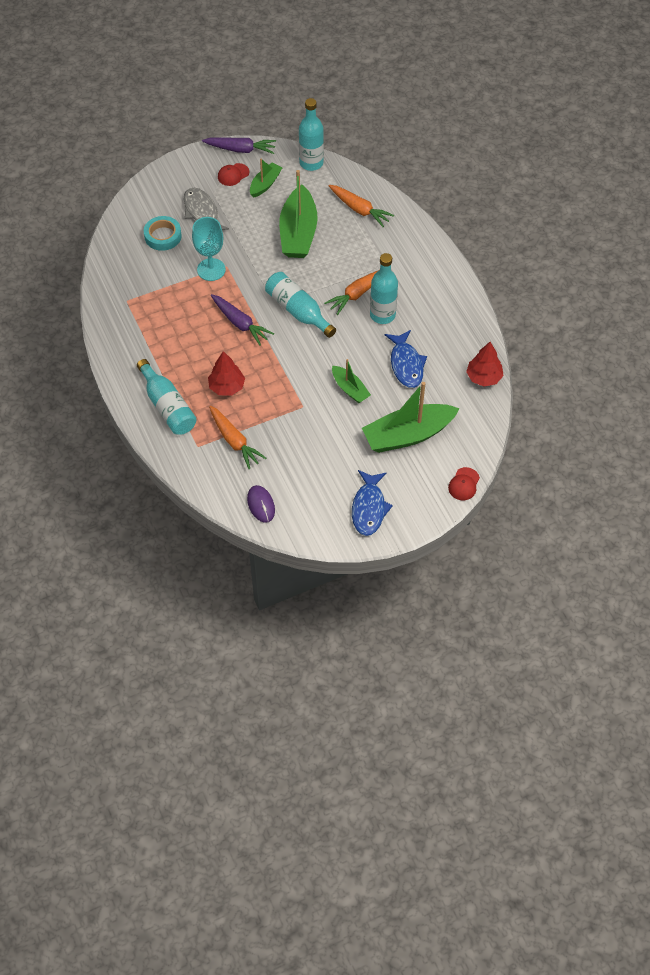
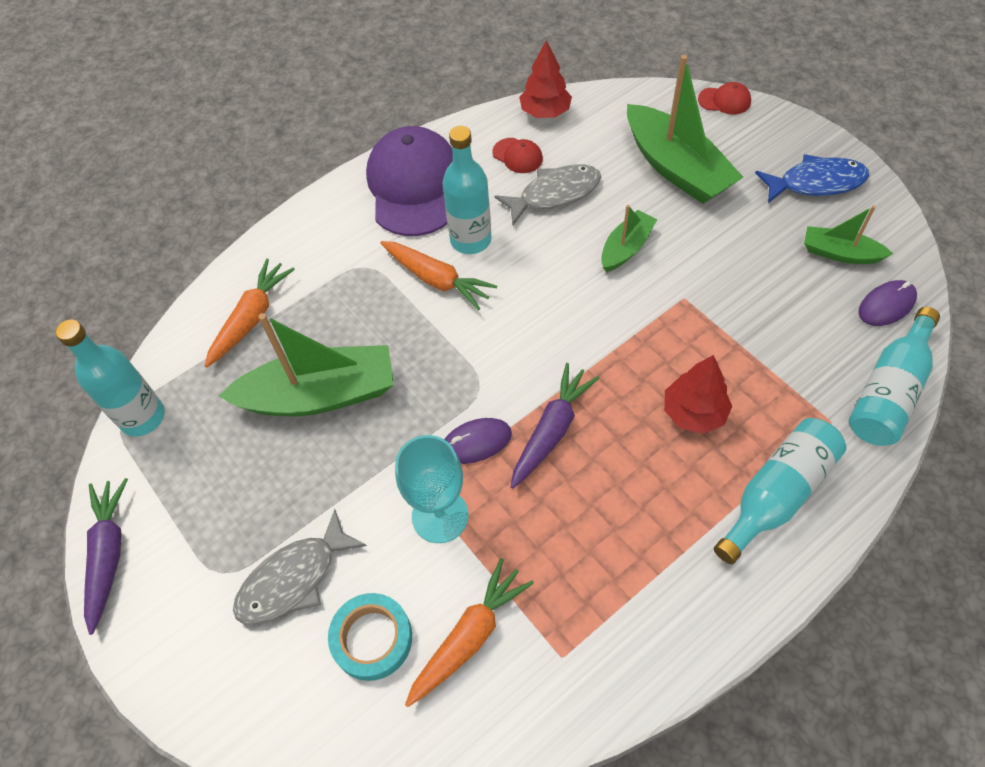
camera: 100 degrees left, 0 degrees up
(233, 175) = (182, 548): red cap -> red cap (517, 156)
(234, 441) = (794, 371): orange carrot -> orange carrot (469, 636)
(245, 291) = (476, 442): none -> purple mouse
(265, 184) = (204, 481): green boat -> green boat (839, 253)
(298, 311) = (497, 351): turquoise bottle -> turquoise bottle (889, 391)
(406, 364) = (554, 194): blue fish -> grey fish
(437, 295) = (414, 186): none -> purple cap

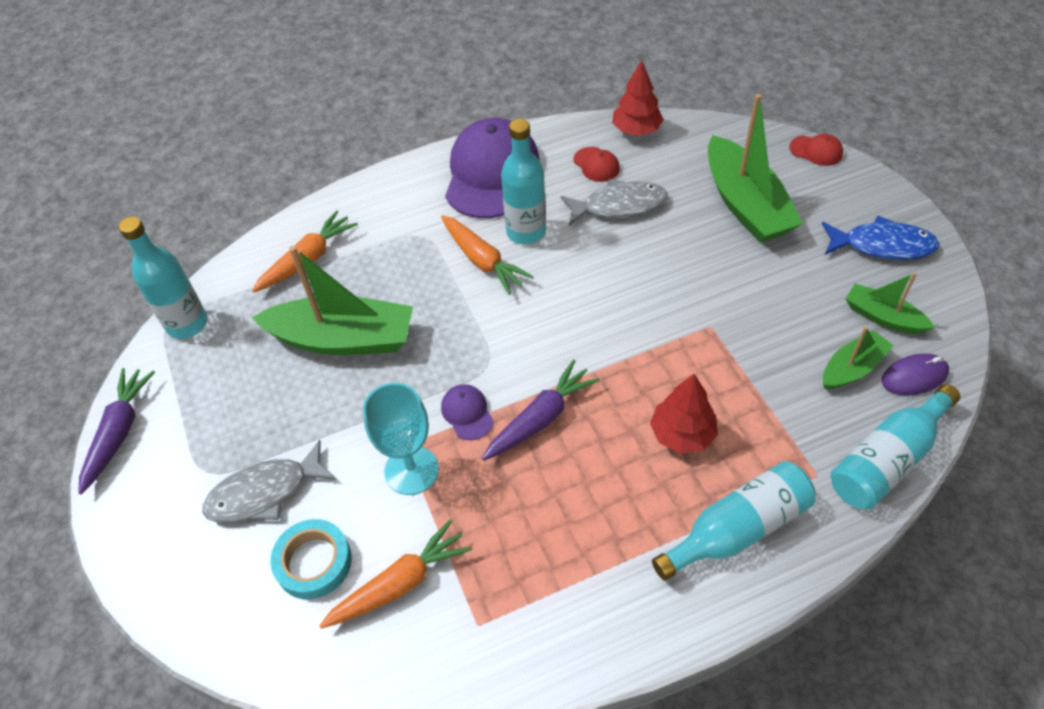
camera: 15 degrees right, 5 degrees down
(476, 442) = (467, 413): purple mouse -> purple cap
(626, 248) = (670, 268): green boat -> green boat (852, 368)

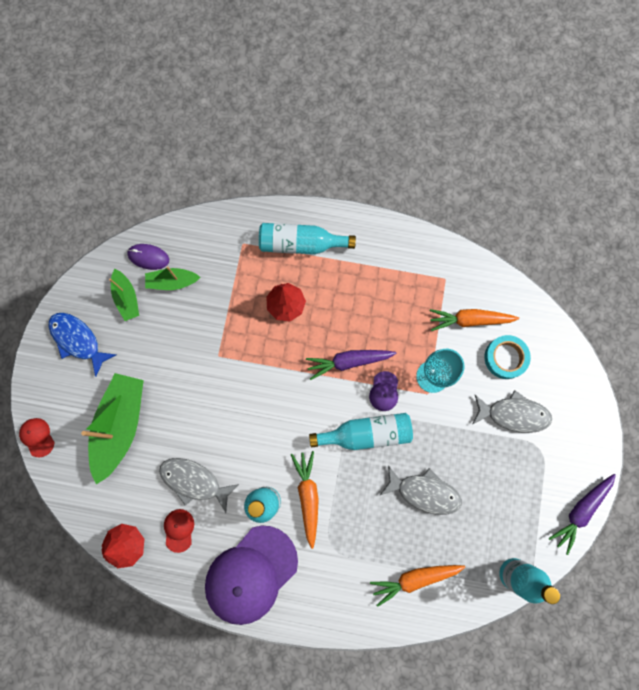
camera: 150 degrees left, 25 degrees up
(343, 339) = (424, 492): green boat -> grey fish
(887, 460) = (205, 229): turquoise bottle -> turquoise bottle (366, 433)

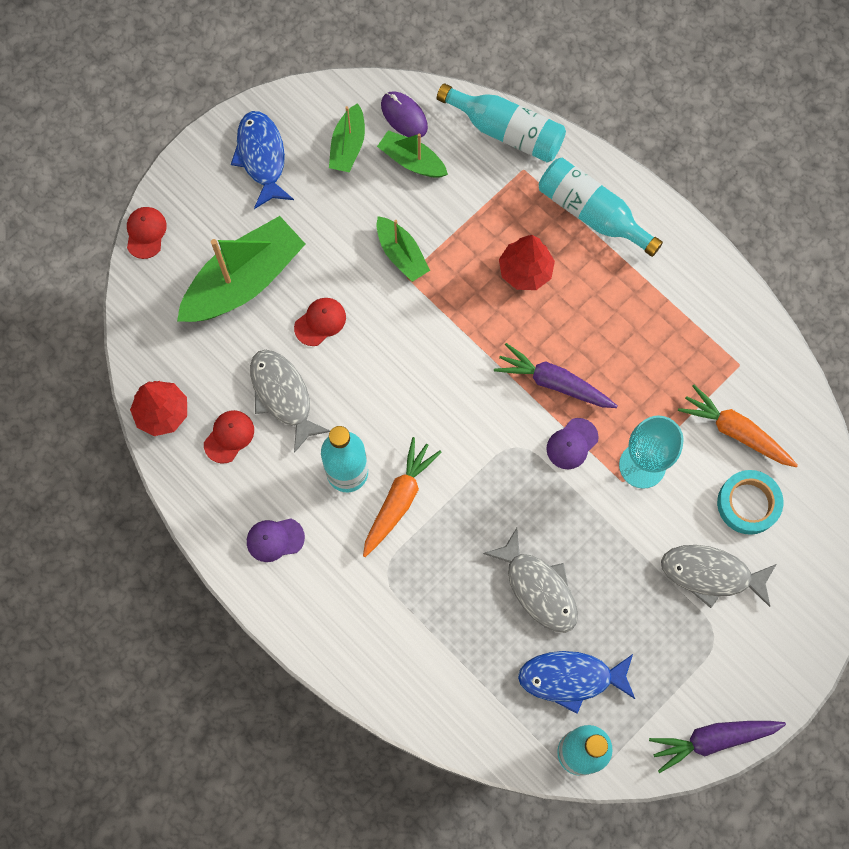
camera: 35 degrees right, 5 degrees down
(185, 419) = (320, 322): none -> red cap
(206, 344) = (401, 254): none -> green boat
(251, 574) = (275, 539): purple cap -> purple cap, size x0.42
(366, 433) = (516, 476): turquoise bottle -> turquoise bottle (506, 131)
(414, 578) = (457, 675): orange carrot -> none
(479, 532) = (571, 678): none -> blue fish
(513, 414) = (711, 574): grey fish -> grey fish turned 150 degrees clockwise

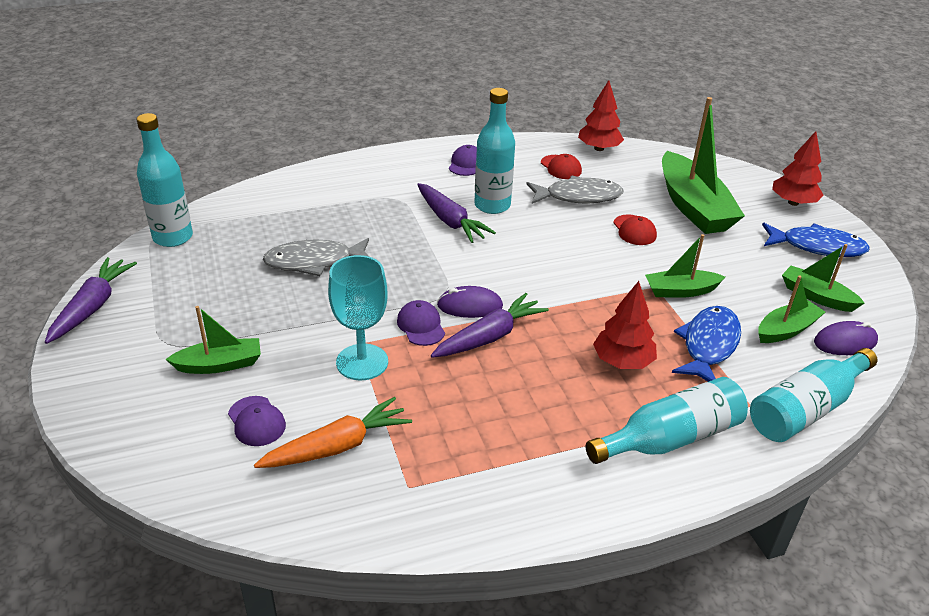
camera: 115 degrees right, 35 degrees down
(146, 233) = (759, 177): red cap -> none
(184, 191) = (793, 202): none -> red tree
(399, 499) = (450, 221): orange carrot -> purple carrot
(522, 417) = (470, 306): none -> purple mouse
(571, 678) = (228, 253): blue fish -> blue fish (708, 345)
(711, 574) = (220, 364): grey fish -> green boat
(748, 504) = (256, 421): turquoise tape -> purple cap

